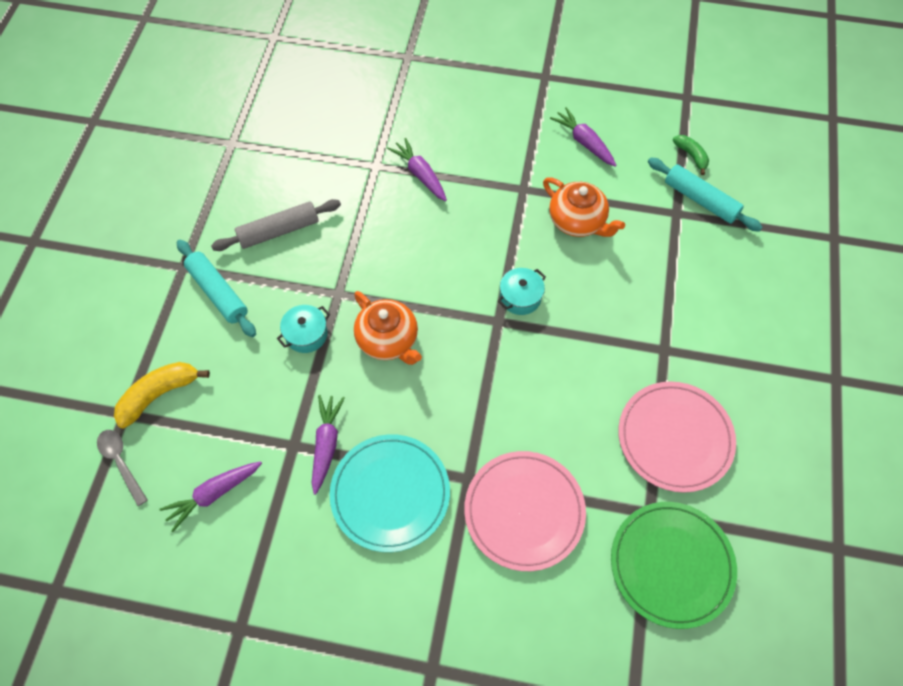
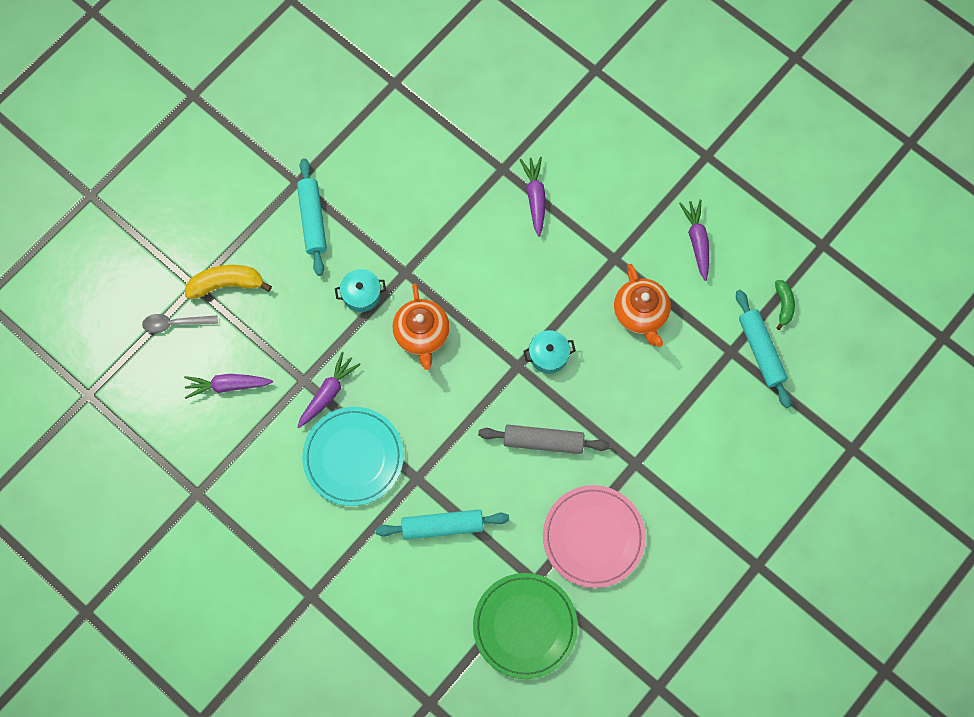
camera: 30 degrees right, 10 degrees up
(121, 462) = (174, 323): grey spoon -> grey spoon turned 90 degrees counterclockwise
(279, 231) = (389, 189): grey rolling pin -> grey rolling pin (543, 441)
(524, 511) = (442, 526): pink plate -> turquoise rolling pin

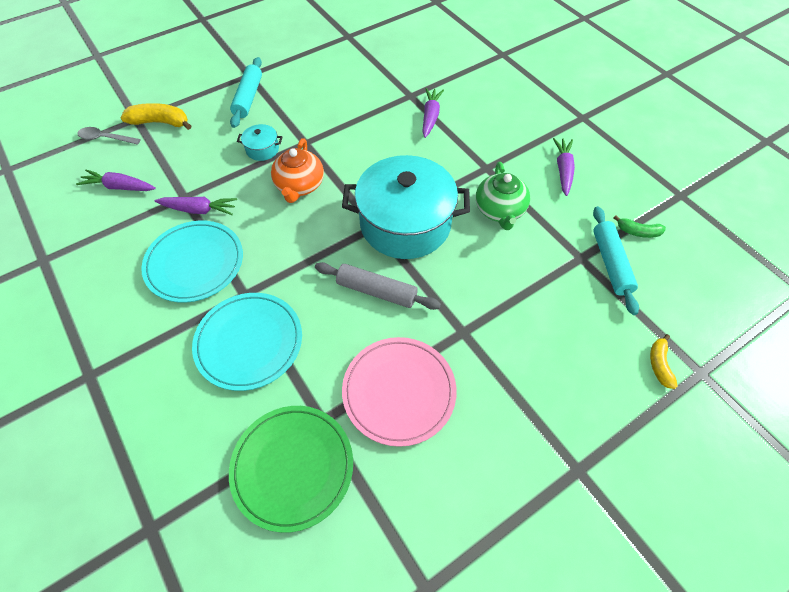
camera: 15 degrees right, 15 degrees down
(328, 393) = (199, 210): purple carrot -> purple carrot turned 45 degrees clockwise
(442, 526) = (249, 342): turquoise rolling pin -> turquoise plate
(548, 355) = (405, 224): turquoise pot -> turquoise pot, size x2.48
(640, 313) = (499, 210): orange teapot -> green teapot
(783, 305) = (638, 232): green banana -> green banana turned 90 degrees clockwise
(815, 450) = (659, 364): none -> yellow banana

